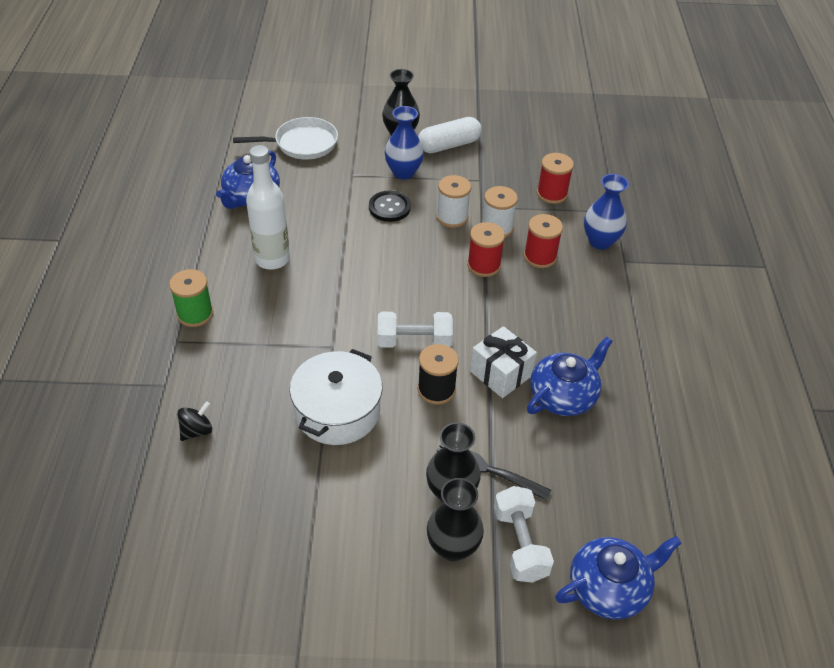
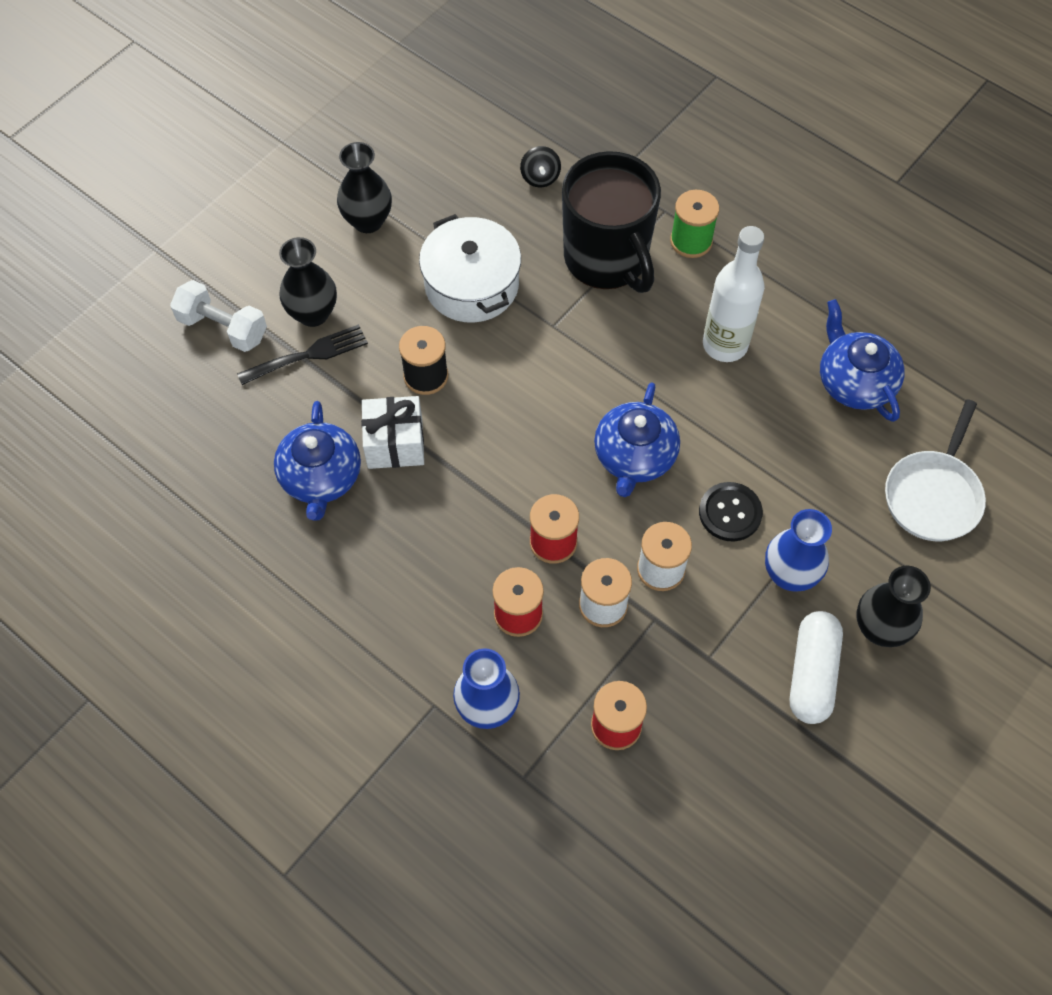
camera: 130 degrees right, 15 degrees up
(249, 348) = (607, 259): none -> black mug
(414, 341) = (500, 398): white dumbbell -> none
(453, 547) = (266, 281): black vase -> black vase (368, 221)
(609, 588) = (129, 360): blue teapot -> blue teapot (634, 456)

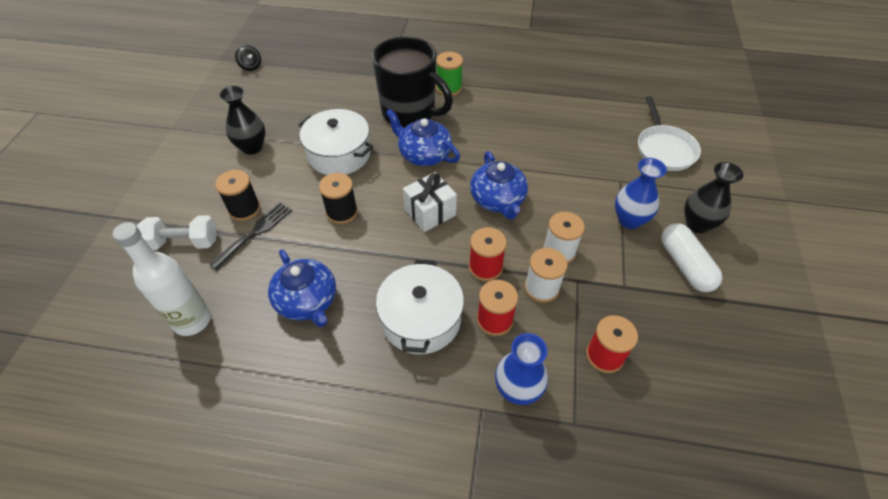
camera: 30 degrees left, 10 degrees down
(313, 314) = (244, 209): black vase -> black spool
(395, 444) = (346, 258): white gift -> white gift (430, 212)
(434, 567) = (421, 319): none -> white pot
(540, 177) = (344, 90): black spinning top -> black spinning top (251, 66)
(725, 345) = (504, 126): white bottle -> white bottle (192, 320)
(730, 513) = (572, 204): black button -> none
(854, 382) = (582, 116): blue teapot -> blue teapot (424, 154)

